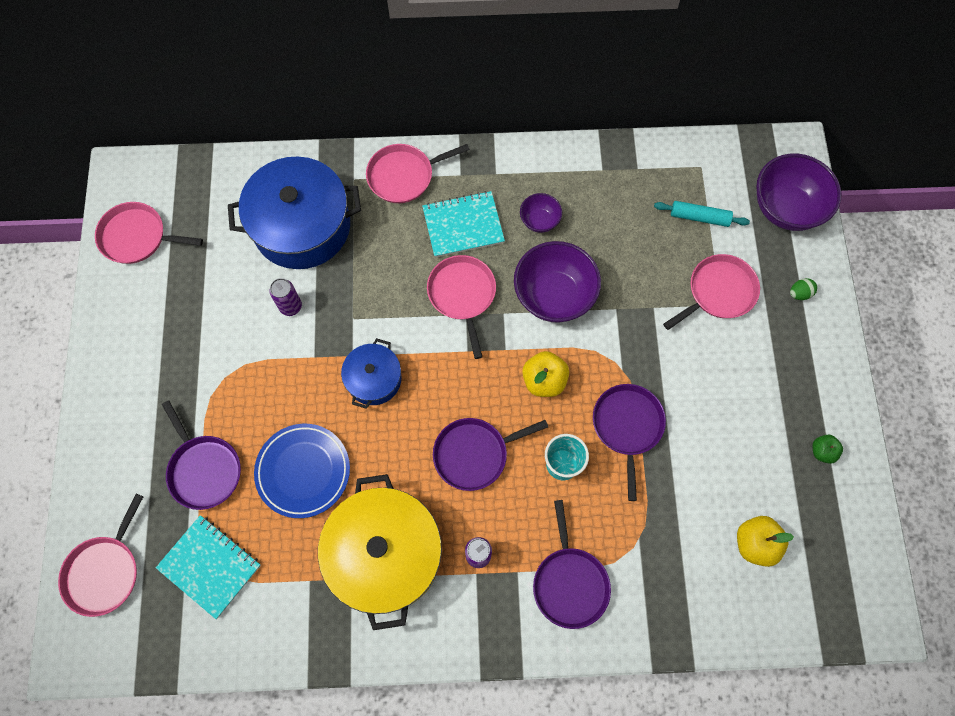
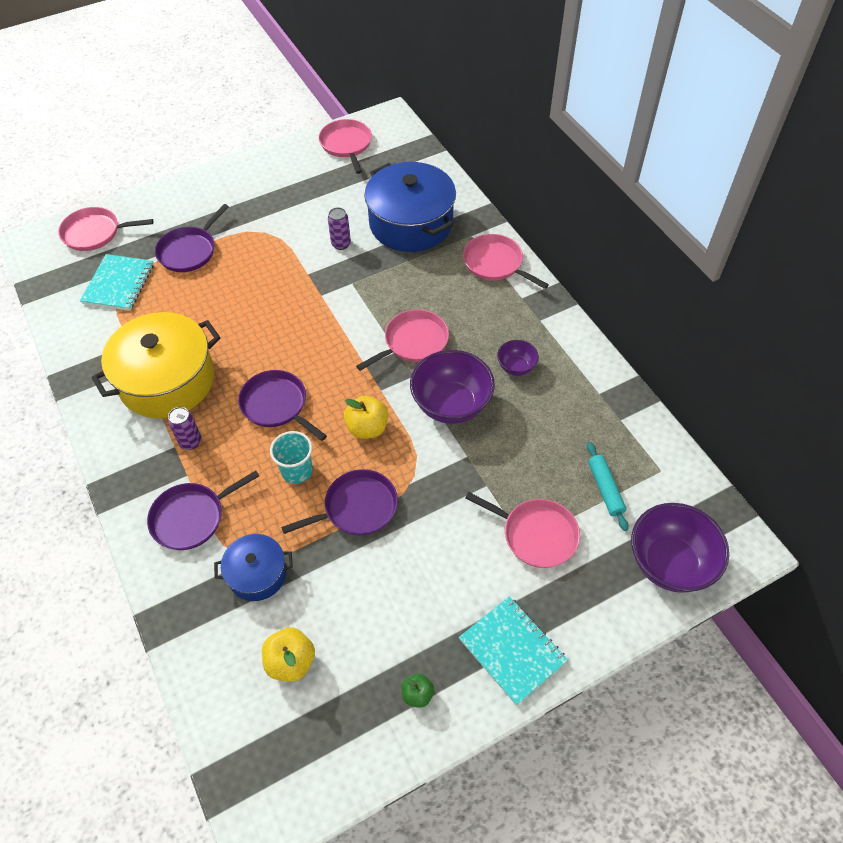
camera: 65 degrees right, 15 degrees down
(303, 471) = (213, 305): blue plate -> none
(374, 379) = (308, 316): blue pot -> blue pot (257, 574)
(463, 225) = (476, 318): turquoise notebook -> turquoise notebook (512, 650)
(799, 293) = (581, 610): green egg -> none

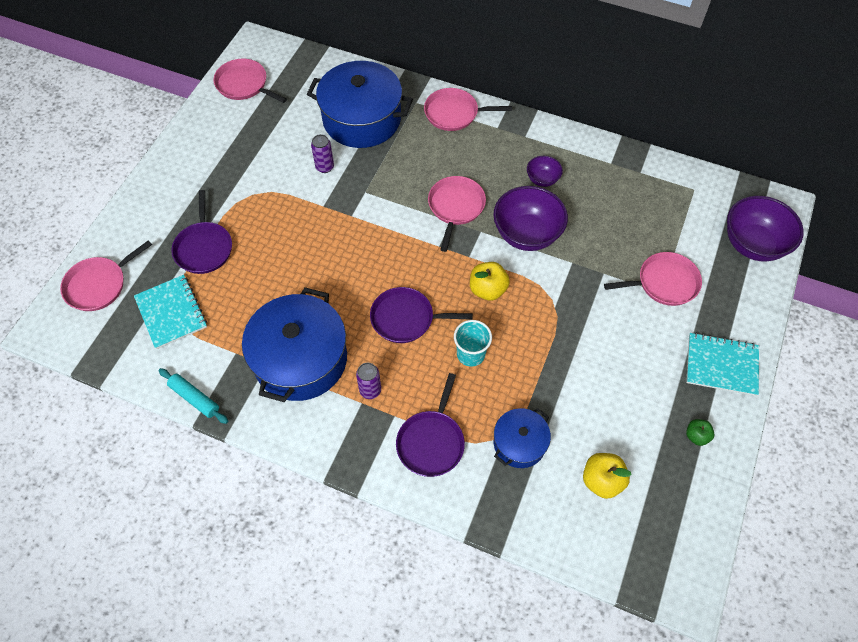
camera: 40 degrees left, 5 degrees up
(167, 380) = (300, 359): yellow pot -> blue pot
(357, 508) = (538, 349): purple pan -> none
(605, 489) = (674, 224): turquoise rolling pin -> turquoise rolling pin (194, 398)

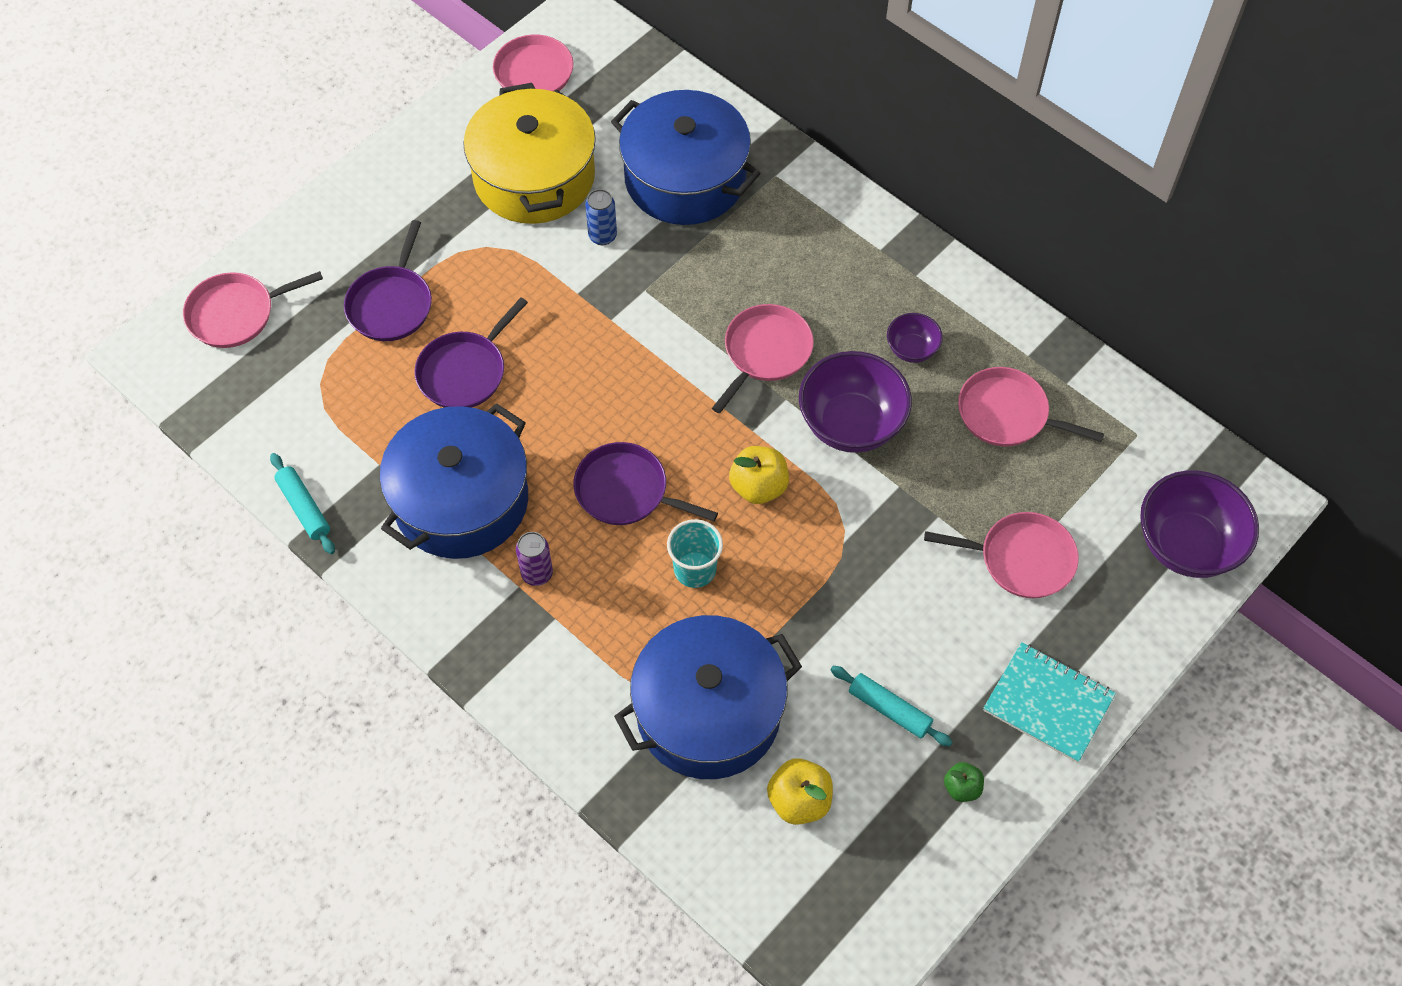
camera: 20 degrees right, 0 degrees up
(171, 312) = (315, 382): turquoise notebook -> none
(266, 144) = (534, 177): none -> yellow pot
(325, 167) = (602, 236): purple can -> blue can
(431, 442) = (590, 670): purple pan -> purple pan (465, 371)
(454, 113) = (825, 209): pink pan -> pink pan (1007, 414)
(519, 443) = (708, 712): blue pot -> blue pot, size x1.88
(630, 402) = (889, 709): none -> turquoise rolling pin

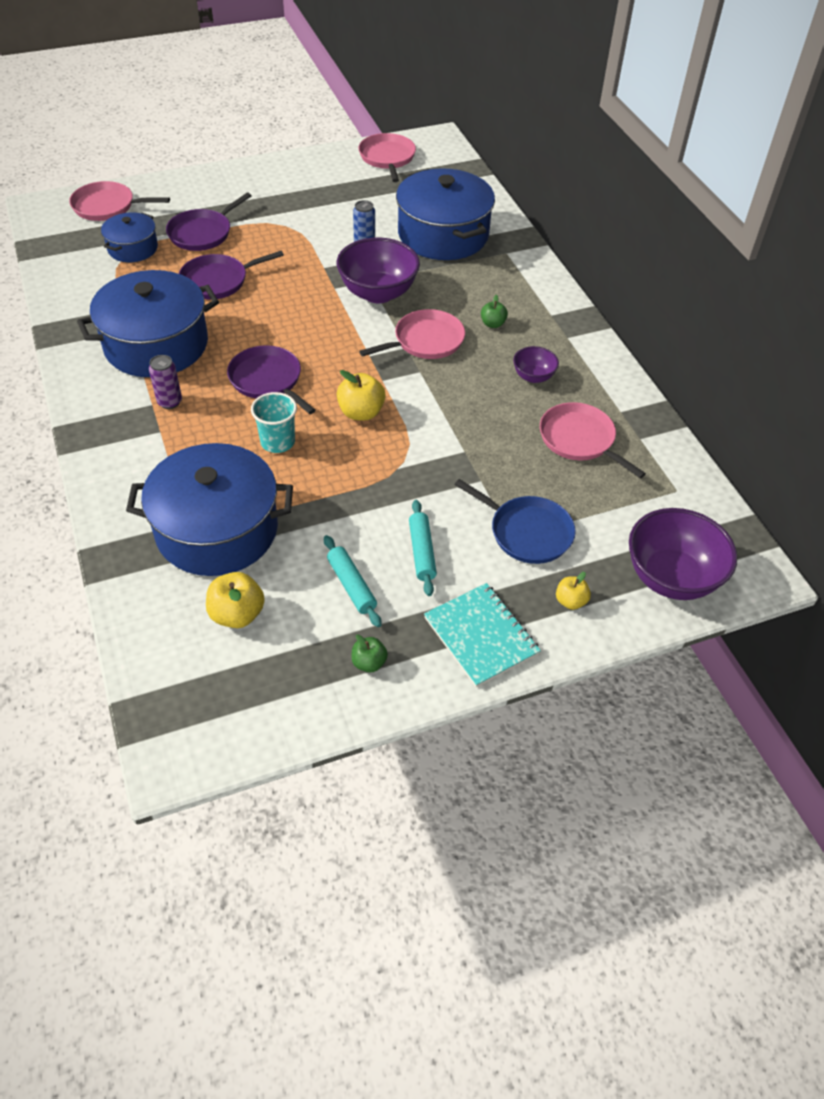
camera: 25 degrees right, 10 degrees down
(304, 508) = (57, 312): turquoise rolling pin -> turquoise rolling pin (422, 552)
(321, 367) = (133, 248): none -> blue pot
(534, 177) = (345, 203): yellow pot -> none
(824, 293) = (493, 324): none -> green apple
(851, 424) = (456, 402): purple bowl -> purple bowl (378, 293)
(1021, 559) = (527, 532): pink pan -> blue pan
(1108, 620) = (570, 601): none -> yellow apple

